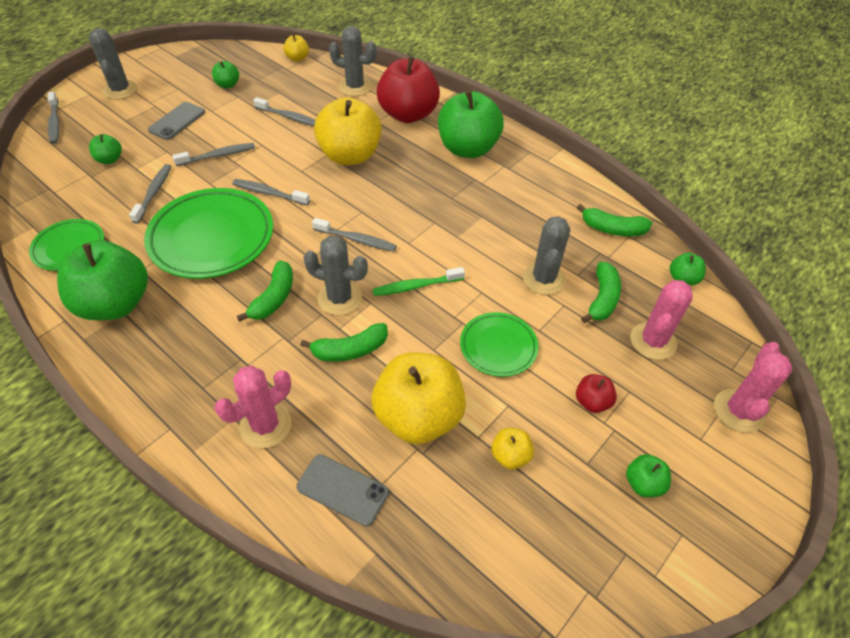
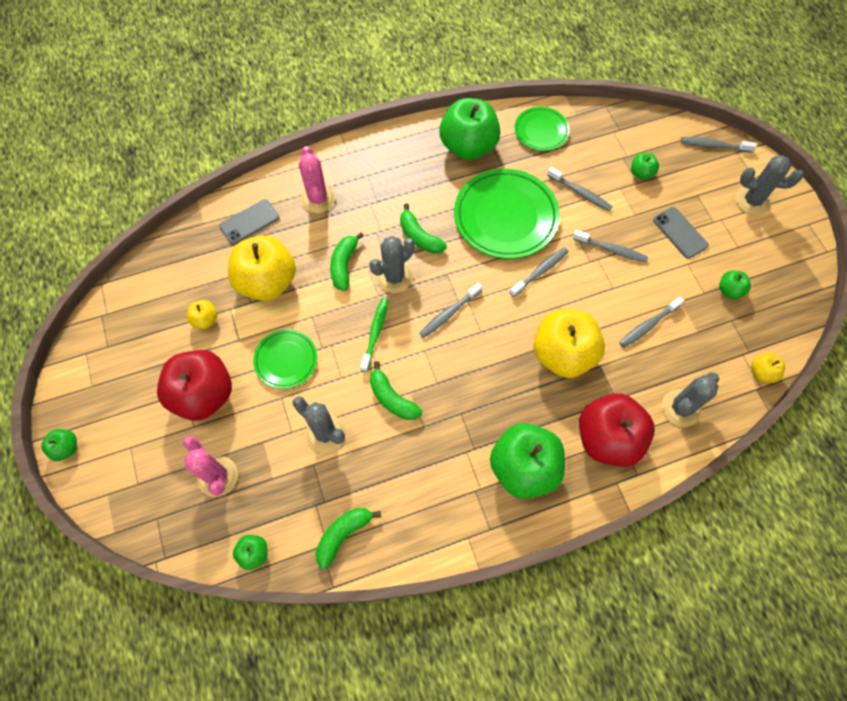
camera: 120 degrees right, 15 degrees up
(218, 156) = (611, 249): grey toothbrush -> grey toothbrush turned 75 degrees counterclockwise
(592, 402) = (204, 394): red apple -> red apple, size x2.24
(602, 299) = (278, 466): green banana -> green banana (392, 398)
(643, 483) = (133, 386): green apple -> green apple (66, 448)
(738, 411) = (127, 492): pink cactus -> none

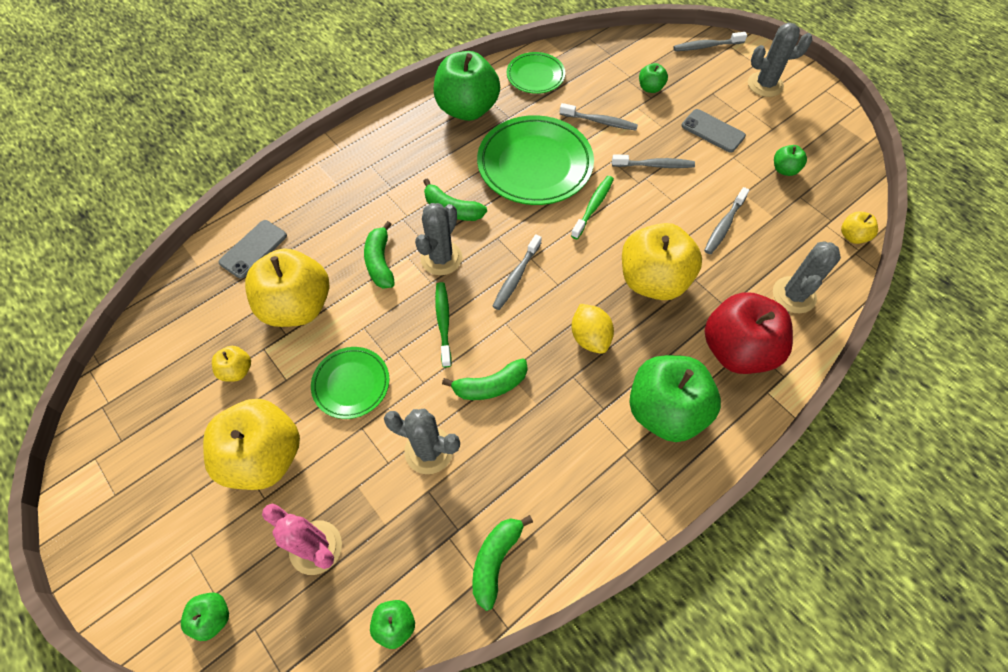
camera: 20 degrees left, 5 degrees down
(66, 448) = (103, 583): green apple -> green apple (213, 617)
(204, 394) = (264, 456): red apple -> yellow apple
(318, 199) = (324, 203): pink cactus -> none
(392, 398) = (490, 385): green banana -> green banana turned 45 degrees counterclockwise
(488, 386) = (590, 337): none -> yellow lemon
(540, 271) = (593, 206): grey toothbrush -> green toothbrush

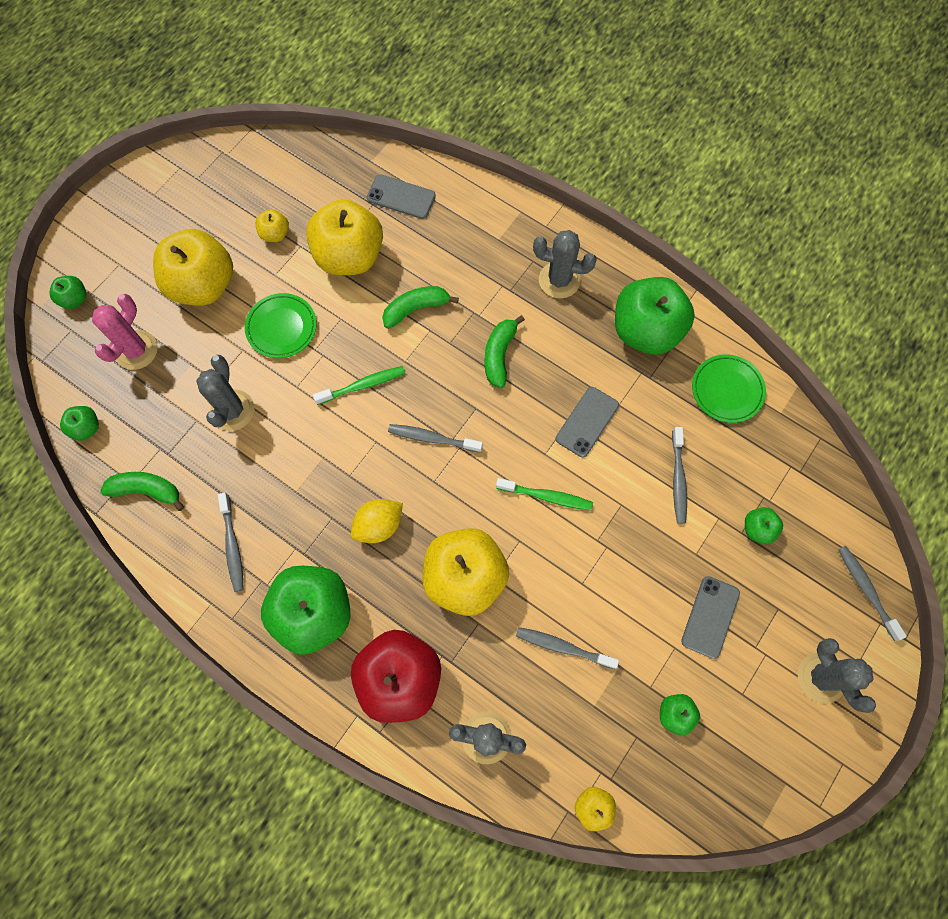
camera: 75 degrees right, 10 degrees up
(441, 258) = (436, 362): grey cactus -> grey cactus (559, 280)
(490, 385) = (305, 445): green banana -> none
(535, 165) = (587, 422): green plate -> grey phone
(654, 165) = (629, 554): grey toothbrush -> grey toothbrush (232, 545)

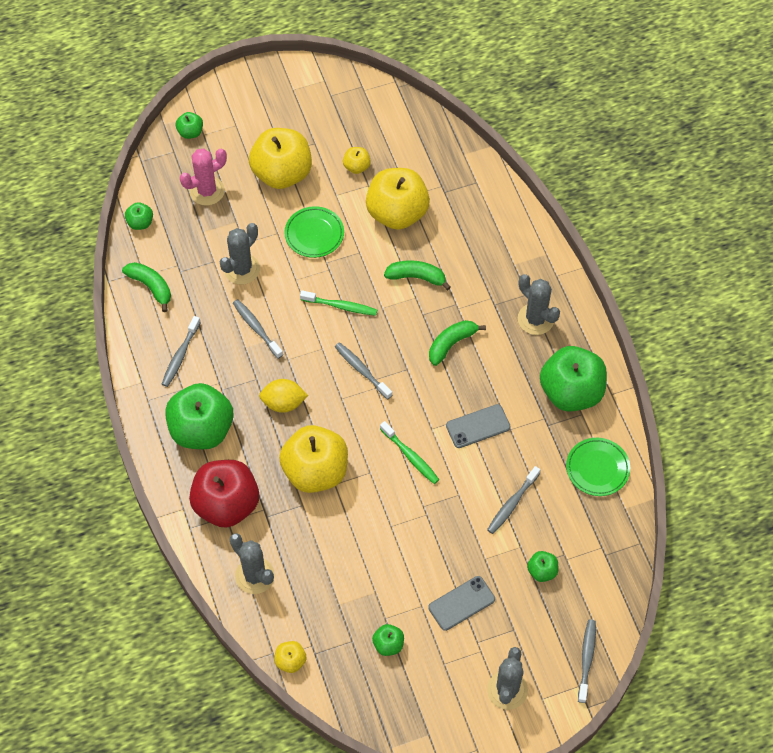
camera: 35 degrees right, 10 degrees down
(401, 197) = (466, 192): grey phone -> none
(563, 647) = (346, 556): grey toothbrush -> grey toothbrush (256, 328)

